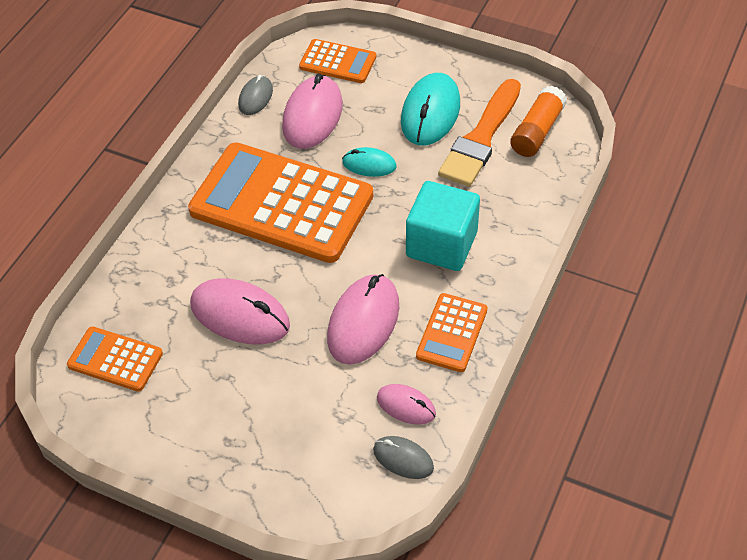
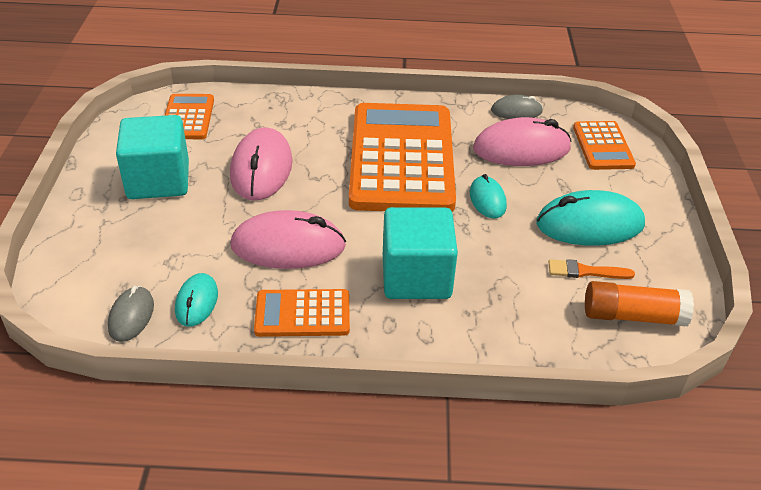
camera: 65 degrees right, 10 degrees down
(214, 405) = (158, 180): none -> turquoise cube
(406, 406) = (196, 302): pink mouse -> turquoise mouse
(481, 138) = (585, 271): orange brush -> orange brush, size x0.47

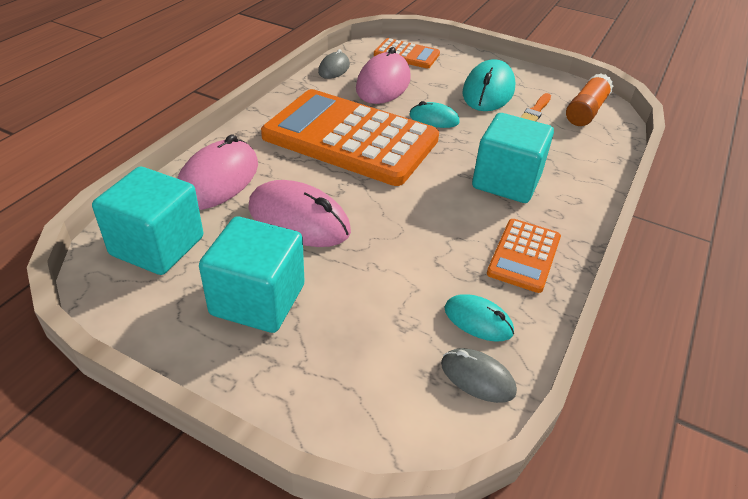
camera: 65 degrees left, 0 degrees up
(188, 118) = (157, 246): orange calculator -> turquoise cube
(288, 246) = (429, 237): pink mouse -> pink mouse (218, 180)

